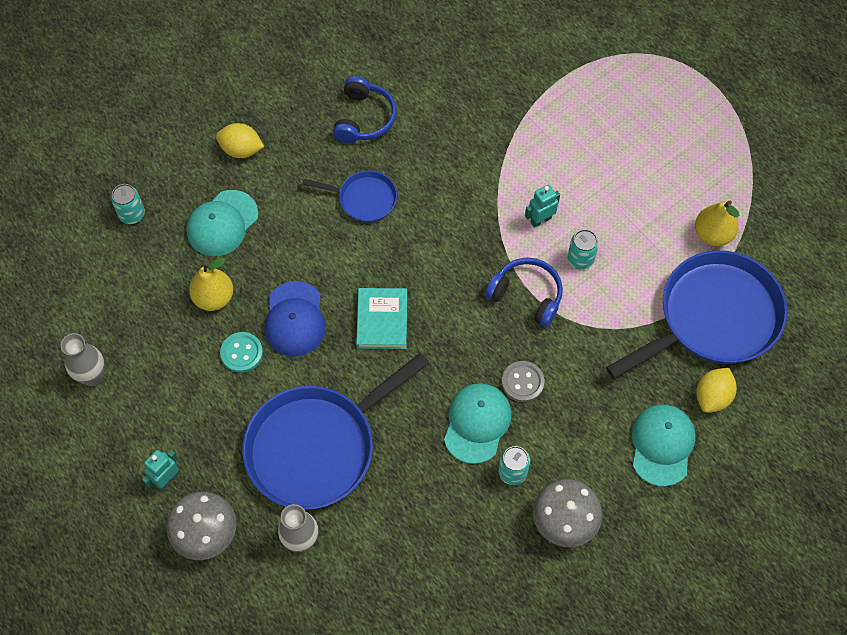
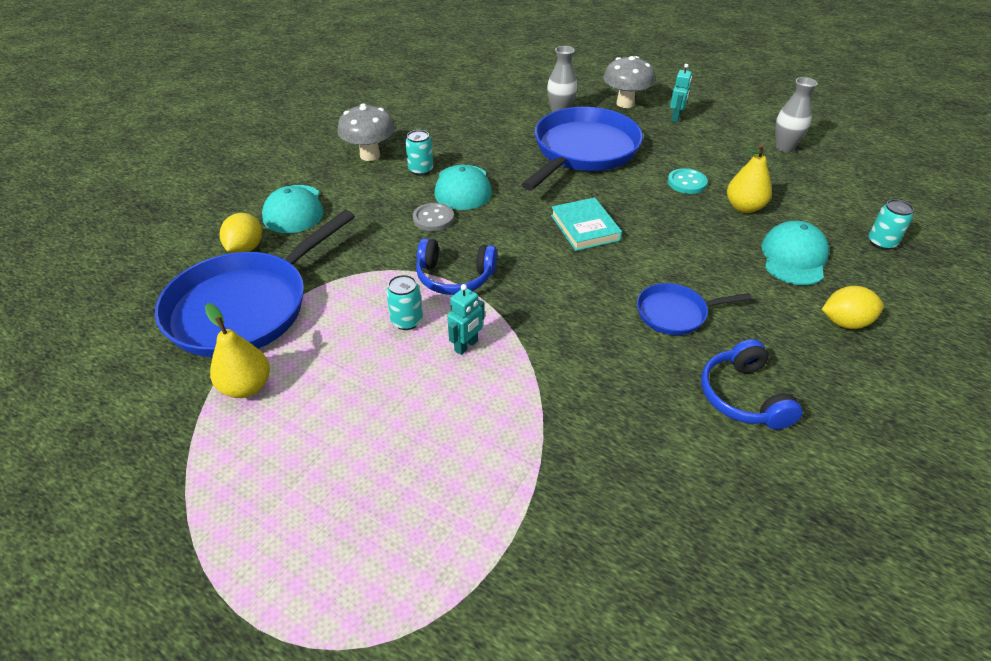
camera: 160 degrees right, 20 degrees down
(295, 319) = (662, 211): blue cap -> none

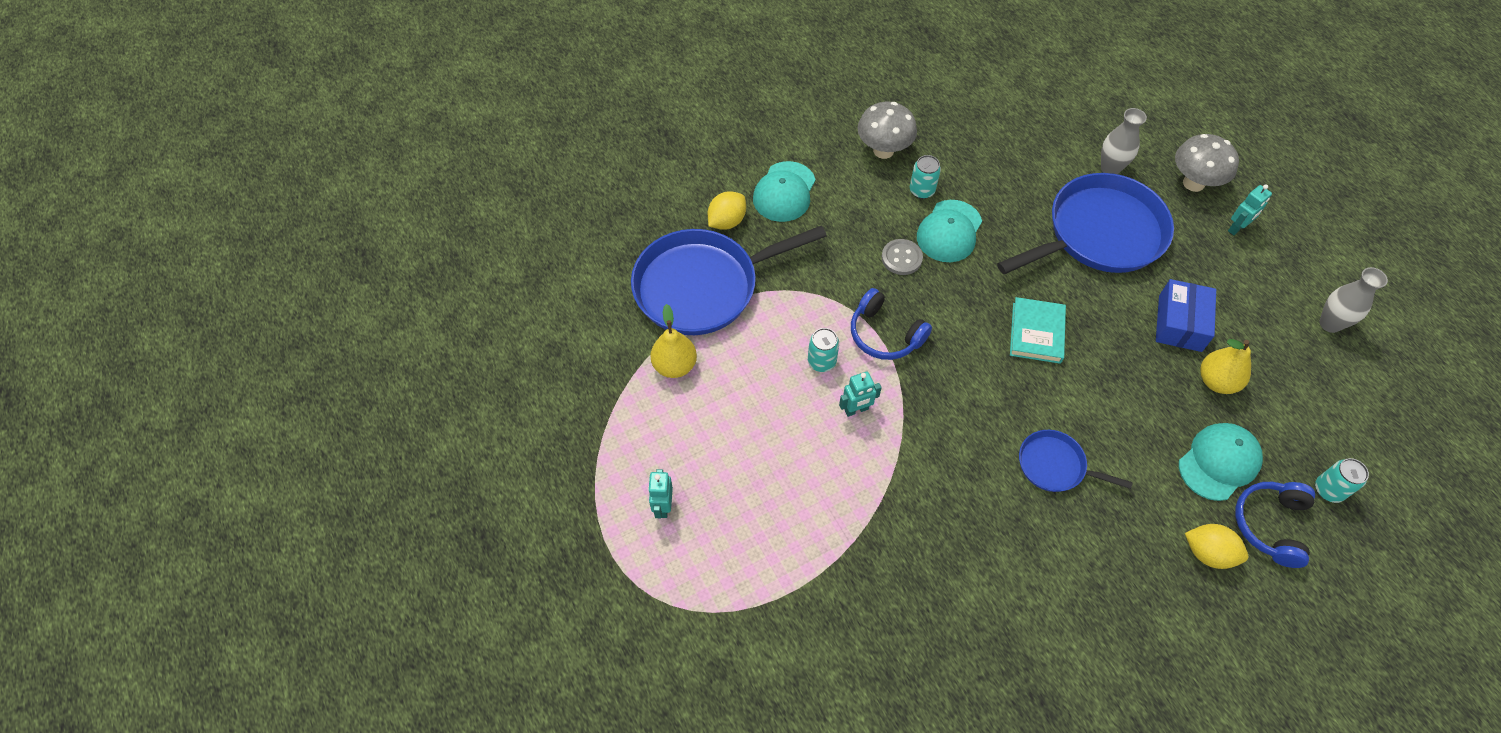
camera: 30 degrees right, 15 degrees up
(299, 535) = (663, 506): none -> turquoise robot
(687, 182) = (1180, 323): turquoise button -> blue box
(743, 396) = (1054, 571): blue headphones -> blue headphones (1270, 525)

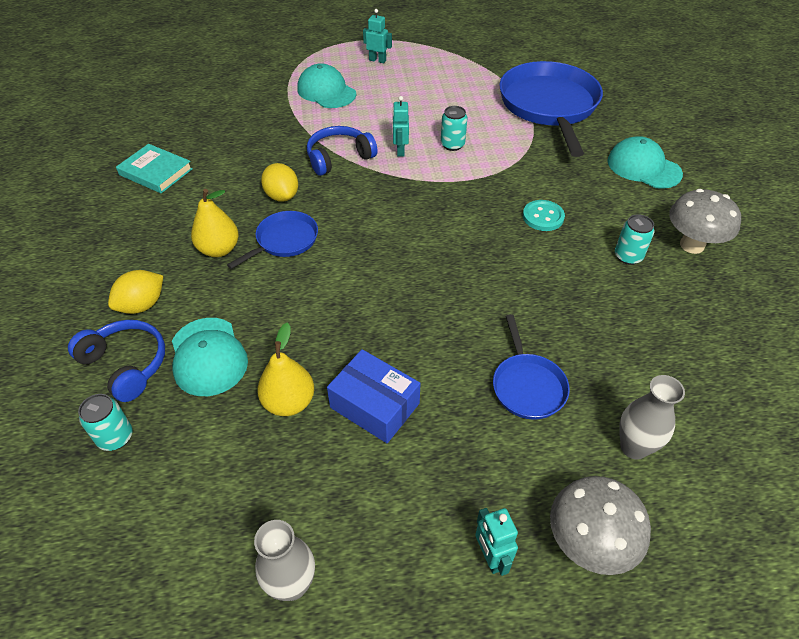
camera: 110 degrees right, 10 degrees down
(674, 365) = (481, 82): yellow pear -> yellow pear (219, 249)
(727, 221) = (615, 130): yellow lemon -> yellow lemon (282, 196)
(884, 334) = (462, 183): blue headphones -> blue headphones (339, 158)
(901, 258) = (543, 217): grey button -> turquoise button
(949, 231) = (566, 259): turquoise cap -> turquoise cap (326, 91)
(1036, 333) = (419, 279): turquoise book -> turquoise book (156, 172)
(1099, 234) = (527, 386): blue pan -> blue pan, size x0.49

